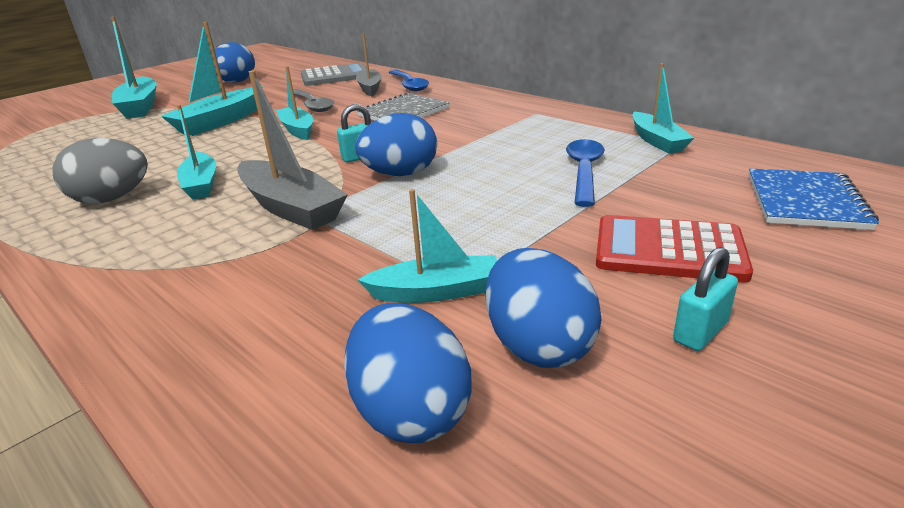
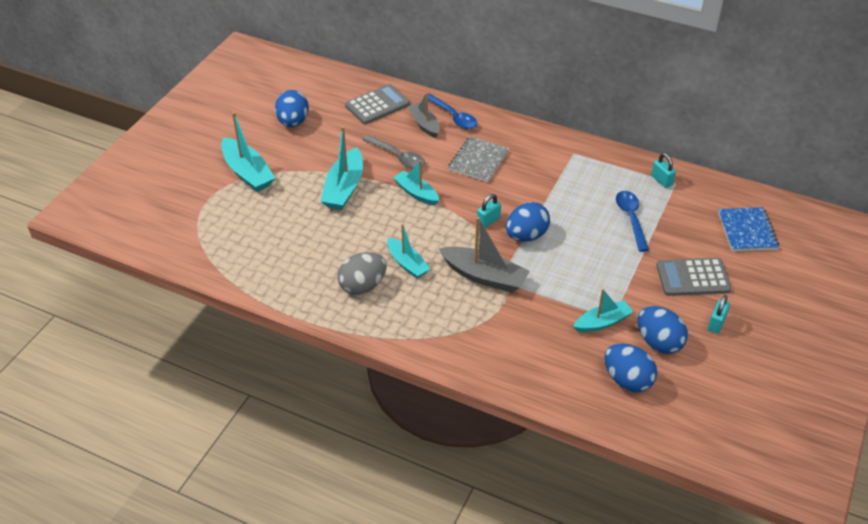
camera: 20 degrees left, 15 degrees up
(657, 141) = (661, 180): turquoise boat -> turquoise padlock
(669, 250) = (692, 278): red calculator -> grey calculator

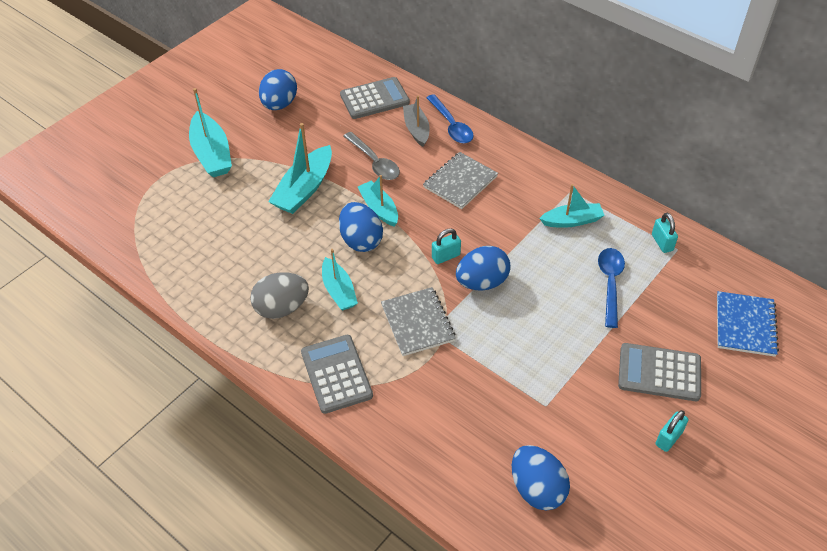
camera: 15 degrees right, 5 degrees up
(431, 328) = (336, 374): none -> grey calculator
(484, 276) = (417, 323): grey boat -> grey notebook
(602, 322) = (532, 408): turquoise boat -> turquoise boat (572, 221)
(658, 342) = (590, 448): blue egg -> blue egg (361, 240)

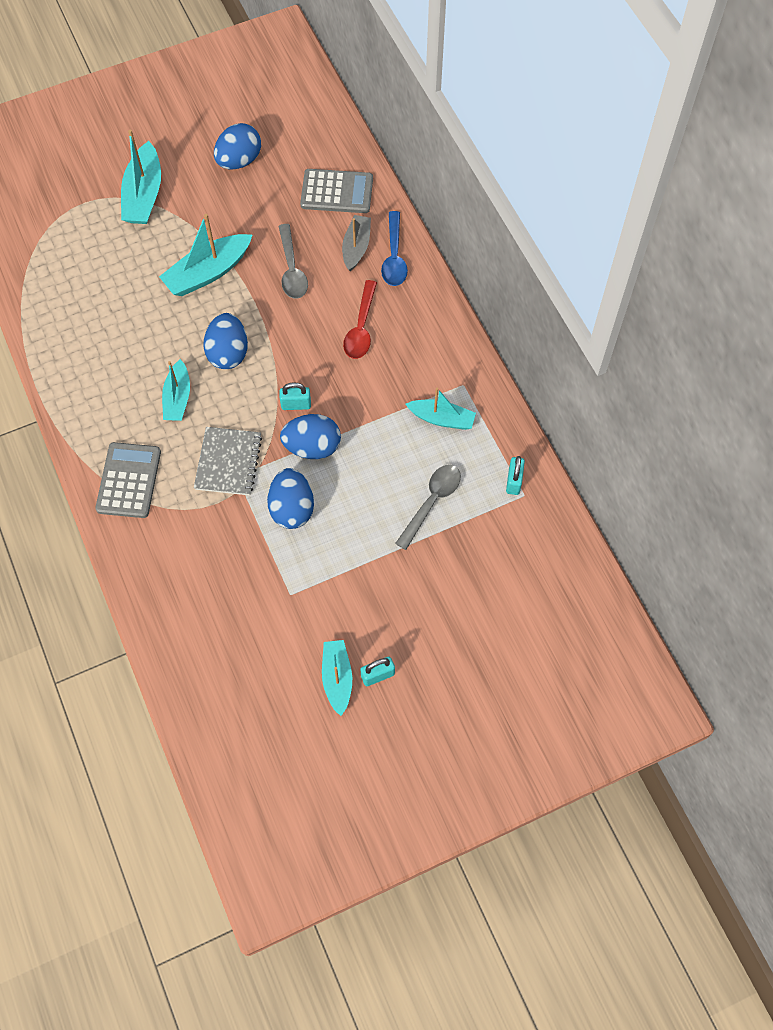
camera: 25 degrees right, 15 degrees up
(282, 308) = (118, 393): grey egg -> none
(379, 208) = (265, 325): turquoise boat -> turquoise boat (337, 678)
(460, 182) = (361, 328): grey notebook -> red spoon
(537, 489) = (233, 665): blue egg -> blue egg (292, 508)
(610, 284) = (431, 502): blue spoon -> grey spoon
(659, 373) = (413, 611): grey calculator -> none
(745, 325) = (530, 603): blue notebook -> none

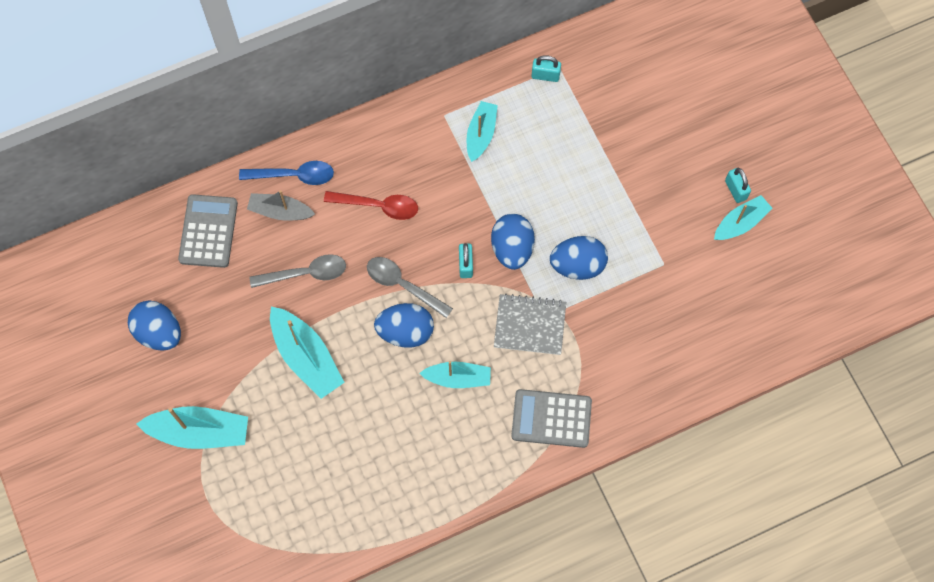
camera: 90 degrees left, 5 degrees up
(337, 678) = (740, 223): turquoise boat -> turquoise boat turned 150 degrees clockwise
(431, 502) = (568, 144): grey spoon -> grey spoon (403, 285)

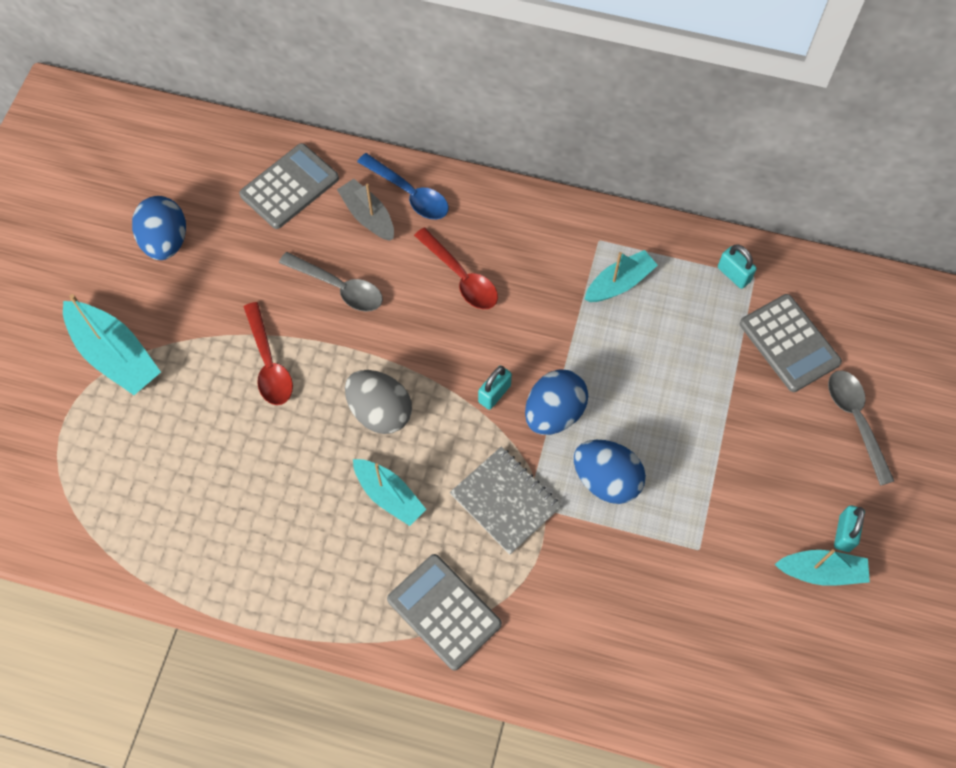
camera: 40 degrees right, 5 degrees down
(306, 357) = (269, 363): turquoise boat -> red spoon
(403, 285) = (417, 367): grey spoon -> grey spoon (855, 420)
(405, 332) = (380, 412): blue egg -> grey egg
(614, 95) = (789, 343): none -> grey calculator

